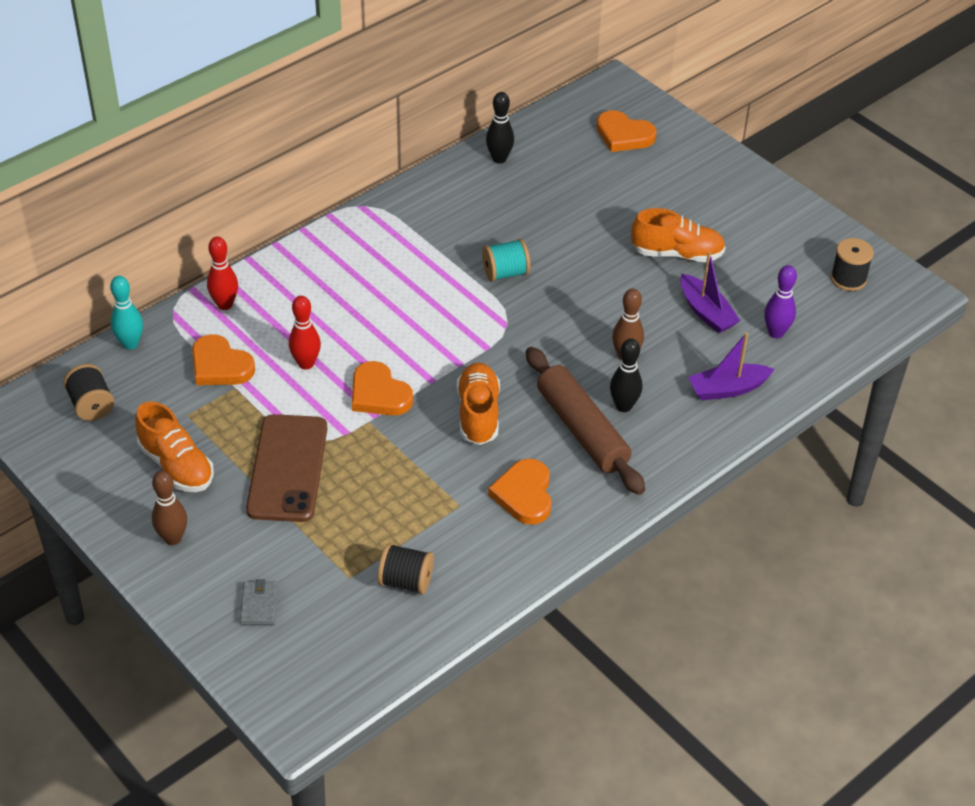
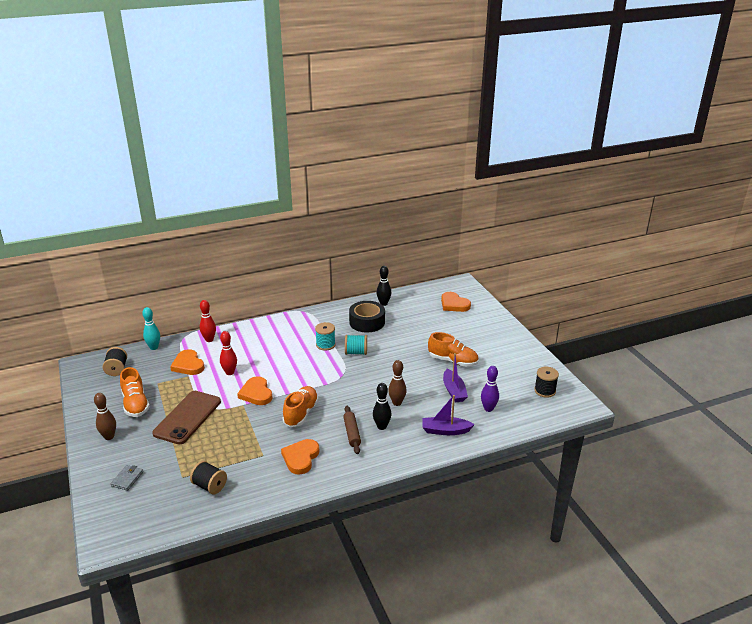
camera: 20 degrees right, 15 degrees down
(443, 269) = (325, 345): none -> turquoise spool
(490, 205) = (367, 322): none -> black tape
(582, 430) = (352, 433): brown rolling pin -> brown rolling pin, size x0.57

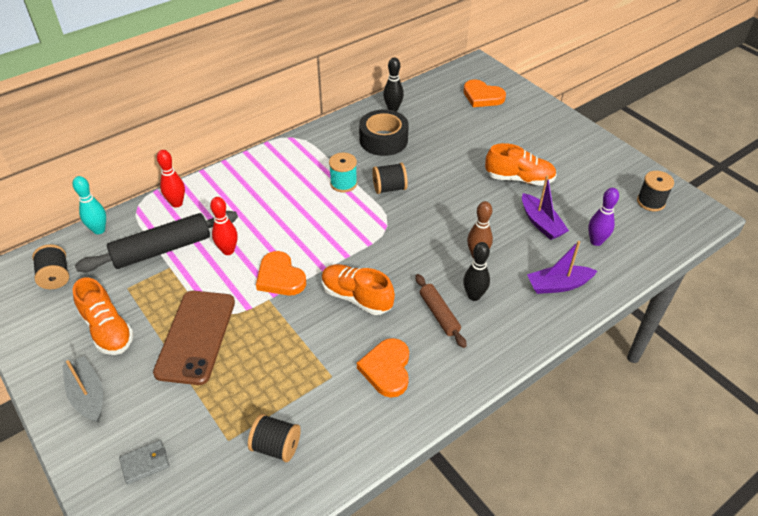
camera: 15 degrees left, 15 degrees up
(109, 437) = (87, 395): brown bowling pin -> grey boat
(127, 479) = (145, 463): grey wallet -> grey wallet turned 60 degrees clockwise
(188, 365) = (162, 249): orange heart -> black rolling pin
(301, 413) = (356, 297): orange shoe -> orange shoe turned 60 degrees counterclockwise
(356, 352) = (389, 188): turquoise spool -> black spool

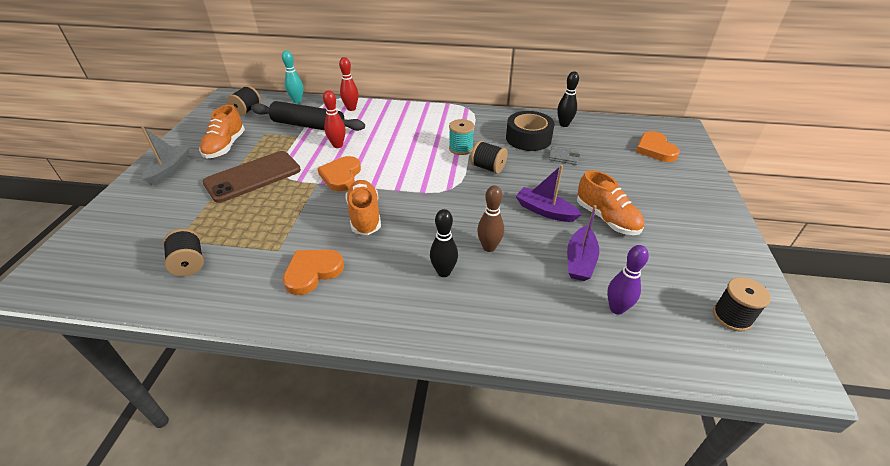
camera: 45 degrees right, 5 degrees down
(145, 463) = (132, 219): grey wallet -> grey wallet (563, 157)
(439, 314) = (399, 265): brown rolling pin -> none
(558, 285) = (527, 316): purple boat -> purple boat (545, 211)

